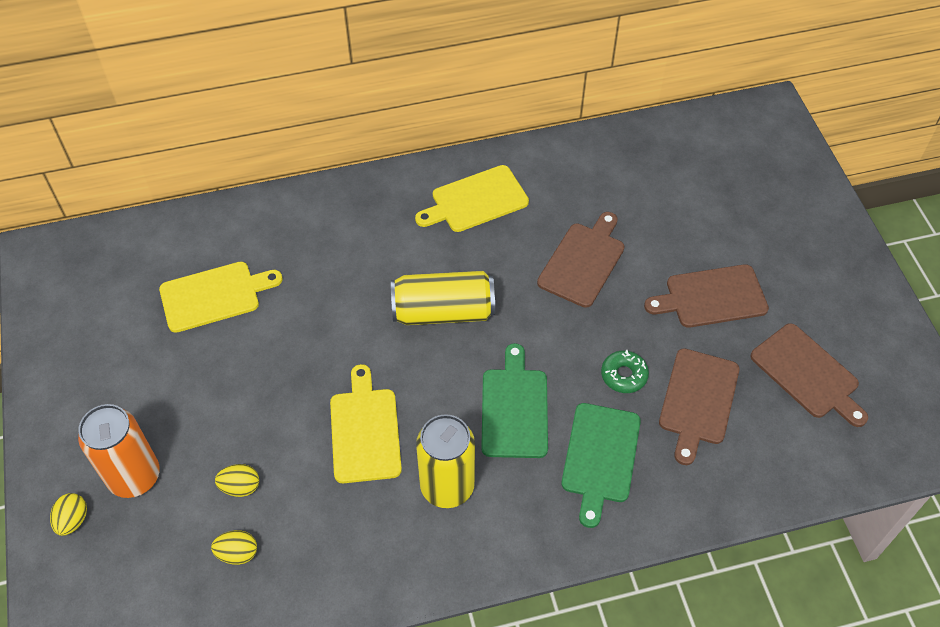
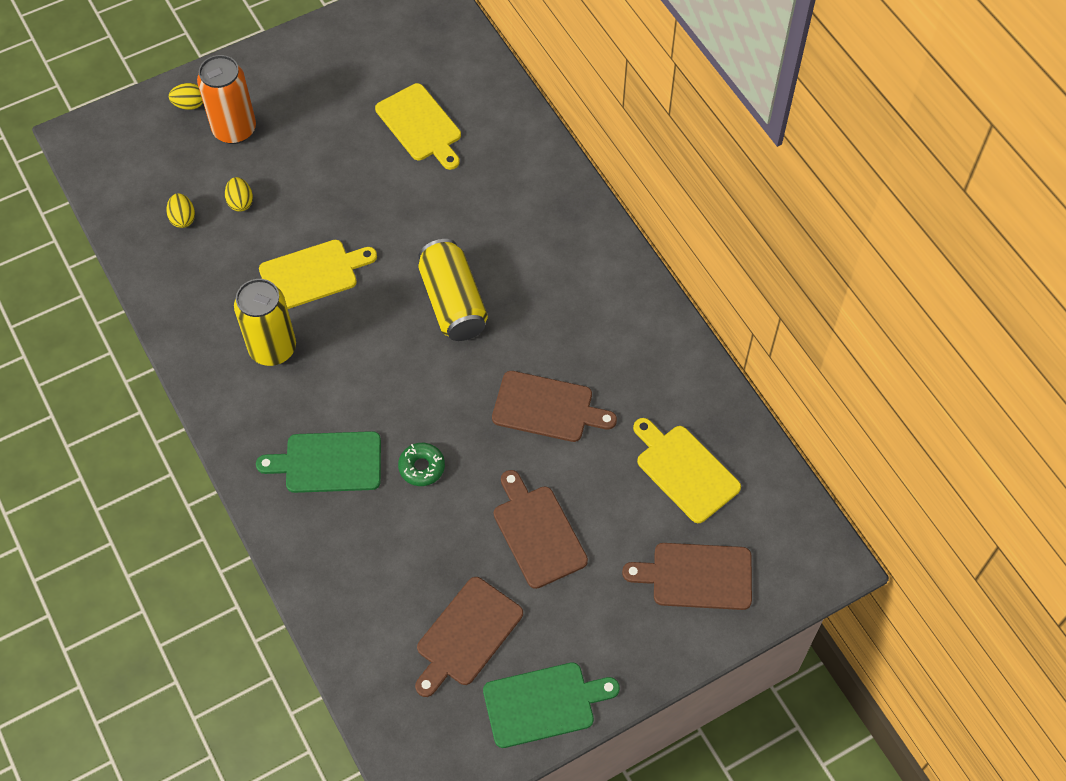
camera: 75 degrees right, 5 degrees up
(476, 200) = (595, 298): yellow cutting board -> yellow cutting board (685, 470)
(514, 408) = (362, 383): green cutting board -> green cutting board (543, 704)
(698, 400) = (409, 536): brown cutting board -> brown cutting board (696, 576)

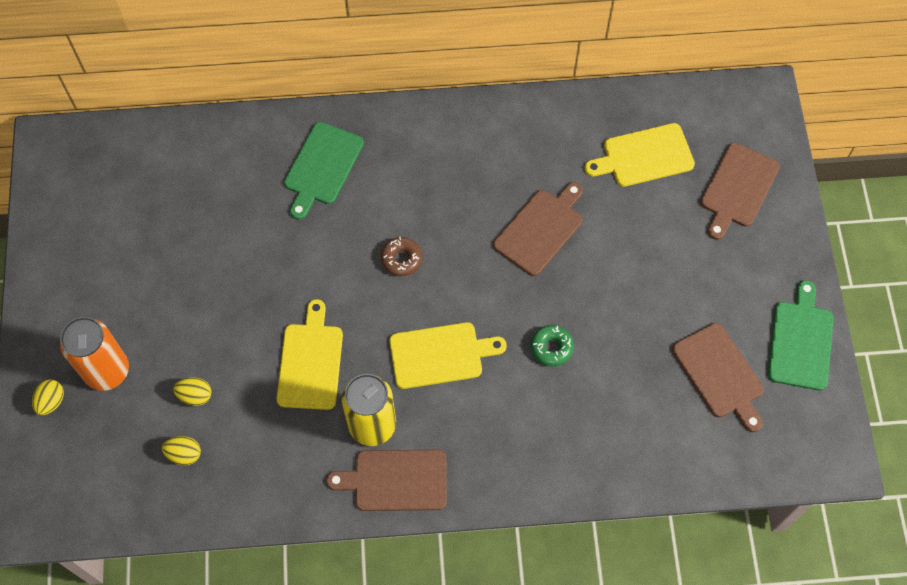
camera: 65 degrees left, 5 degrees up
(328, 462) = (512, 421): green cutting board -> green cutting board (322, 167)
(420, 125) = (199, 210): yellow cutting board -> yellow cutting board (440, 355)
(453, 302) = (401, 259): yellow can -> brown donut
(537, 532) = (651, 284): brown cutting board -> brown cutting board (396, 480)

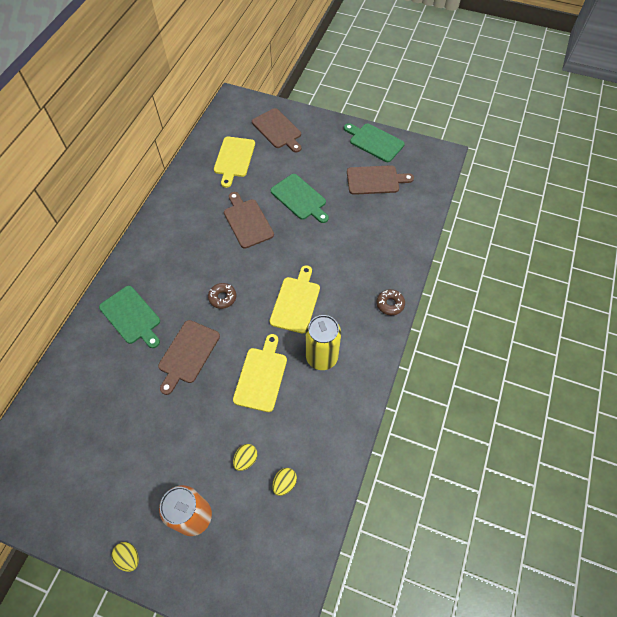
camera: 65 degrees left, 5 degrees down
(51, 401) = (195, 569): yellow egg -> yellow egg (129, 557)
(310, 362) = (261, 376): yellow cutting board -> yellow cutting board turned 75 degrees clockwise
(396, 480) = (363, 358): brown cutting board -> brown cutting board (188, 354)
(499, 483) = (390, 304): none -> brown donut
(551, 348) = (321, 246): green donut -> none
(621, 280) = (300, 198): none -> green cutting board

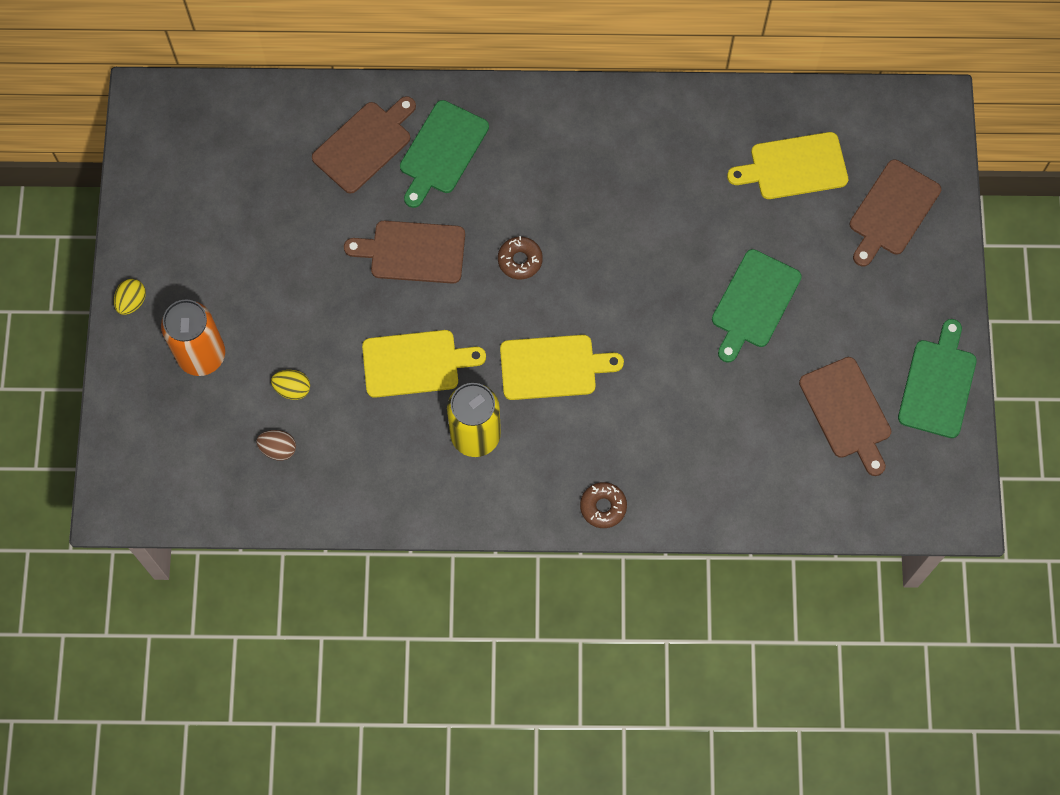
camera: 70 degrees right, 10 degrees up
(247, 221) = (672, 240): brown cutting board -> brown cutting board (365, 144)
(284, 483) = (278, 449): yellow egg -> brown egg

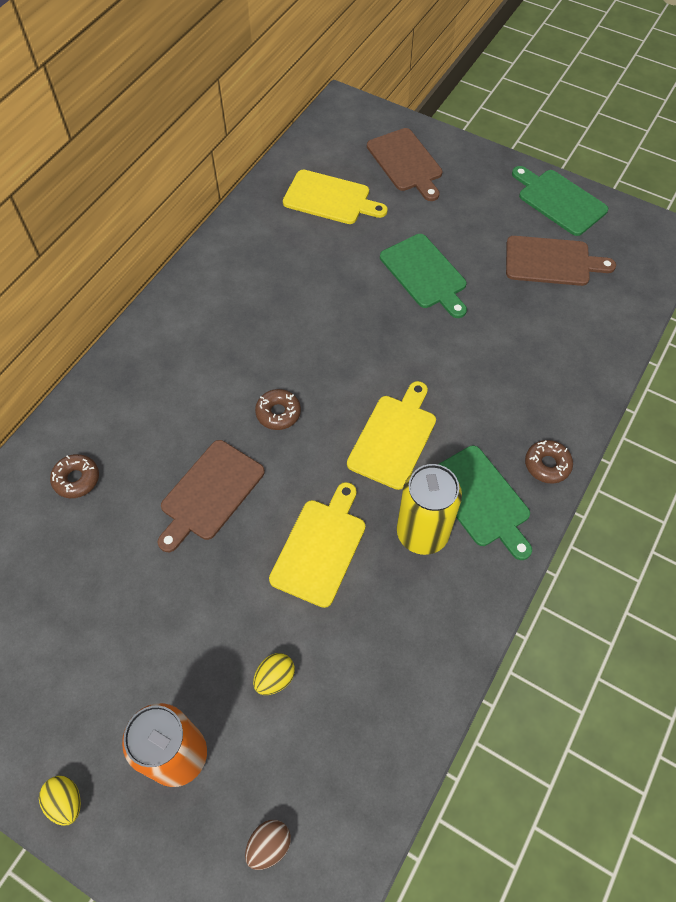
camera: 60 degrees left, 10 degrees down
(278, 449) = (331, 728): brown egg -> brown egg (269, 845)
(365, 144) = (76, 479): brown cutting board -> brown donut
(442, 151) = (132, 421): green cutting board -> green cutting board (480, 499)
(794, 167) = (330, 198): yellow cutting board -> yellow cutting board turned 90 degrees counterclockwise

